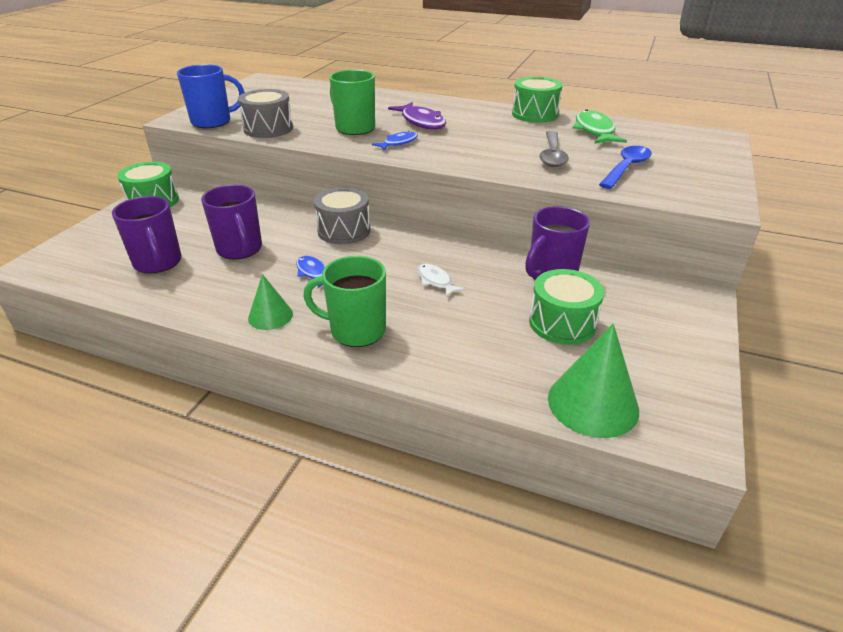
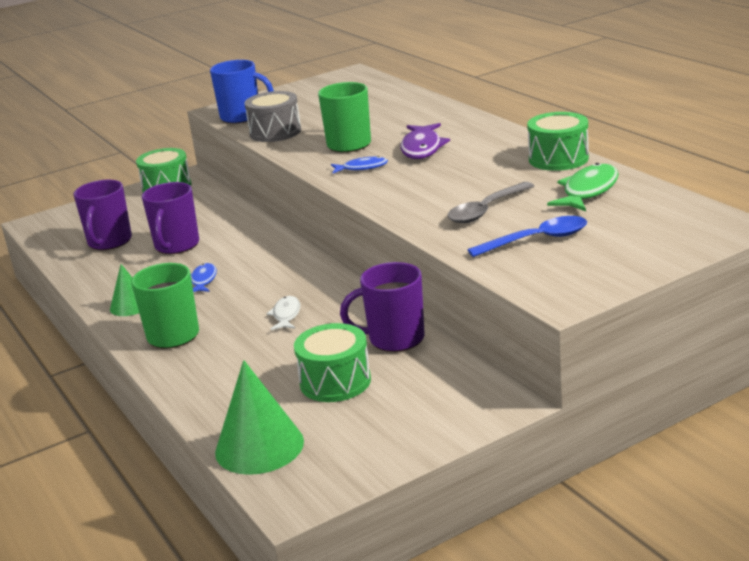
camera: 40 degrees right, 10 degrees down
(344, 230) = (276, 249): grey drum -> none

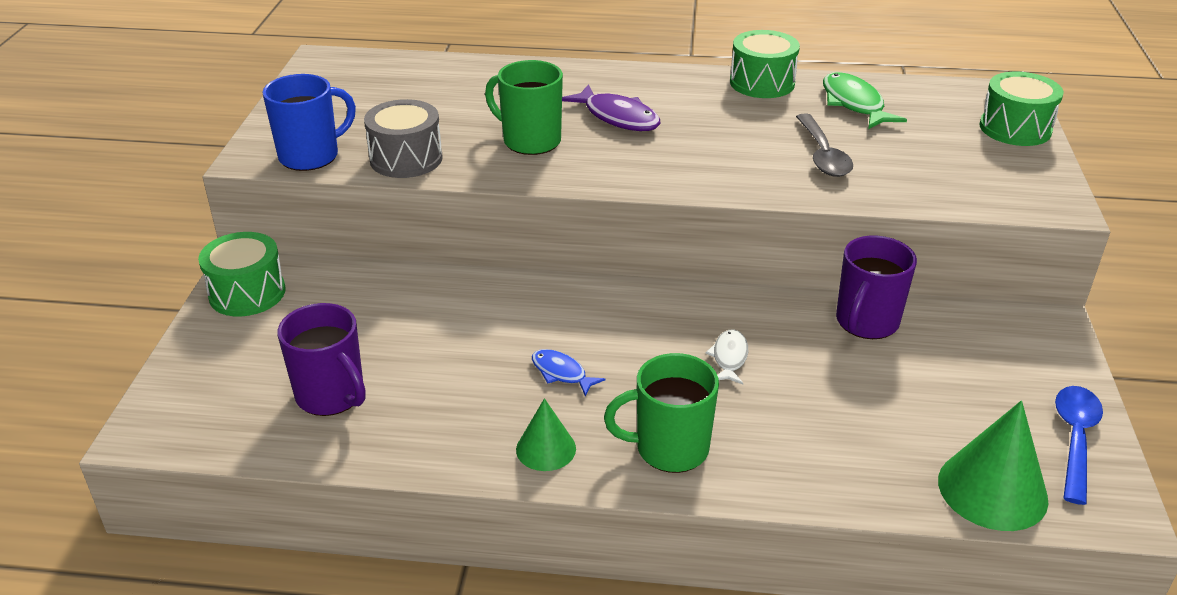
camera: 55 degrees left, 10 degrees up
(176, 246) = (435, 354): purple mug -> none
(286, 315) = (729, 357): white fish -> white fish turned 60 degrees clockwise
(335, 381) = (911, 390): green drum -> green drum (1015, 128)
(362, 168) = (609, 161): blue fish -> none
(537, 240) = (923, 164): blue spoon -> blue spoon (1074, 439)

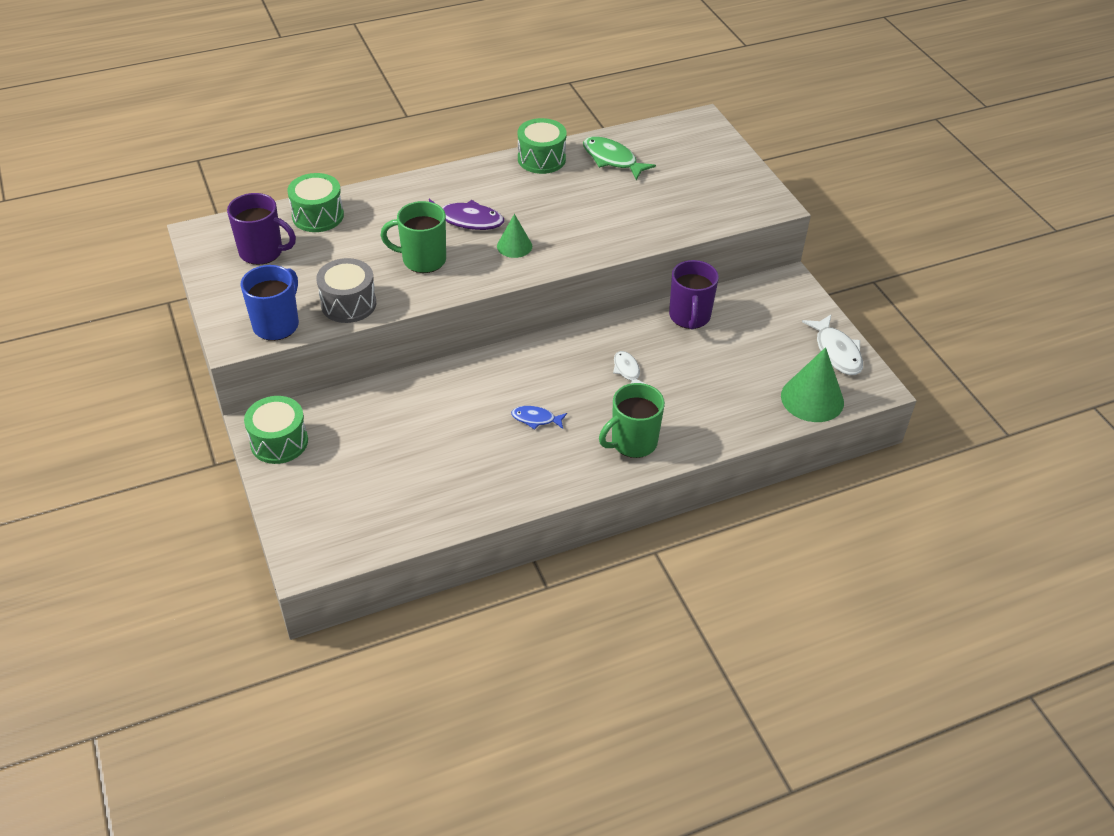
camera: 30 degrees left, 10 degrees up
(331, 396) = (405, 490): purple mug -> purple mug (262, 252)
(546, 449) = (563, 471): green cone -> green cone (514, 246)
(823, 155) = (620, 210): grey spoon -> none
(1015, 128) = (720, 150): green drum -> green drum (318, 216)
(1074, 439) = (836, 352): blue spoon -> white fish

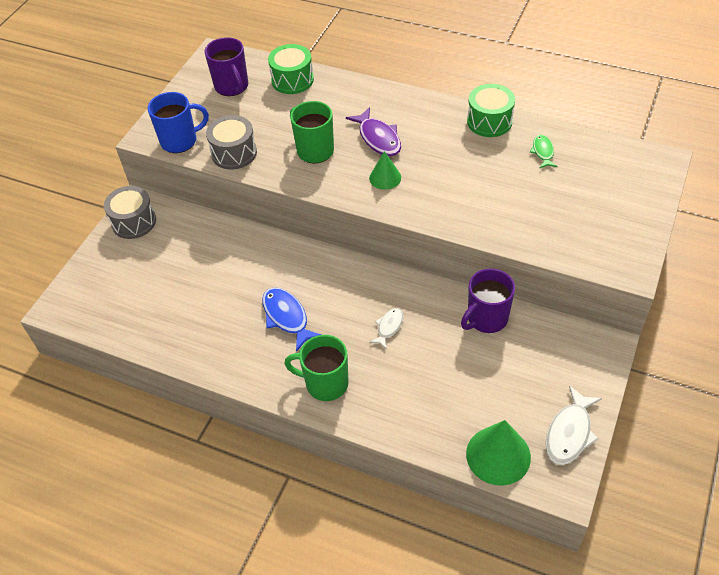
camera: 50 degrees right, 5 degrees up
(279, 442) = (134, 222): green drum -> grey drum
(536, 419) = (286, 317): blue fish -> blue fish, size x1.67
(612, 159) = (543, 152): green fish -> green fish, size x0.60

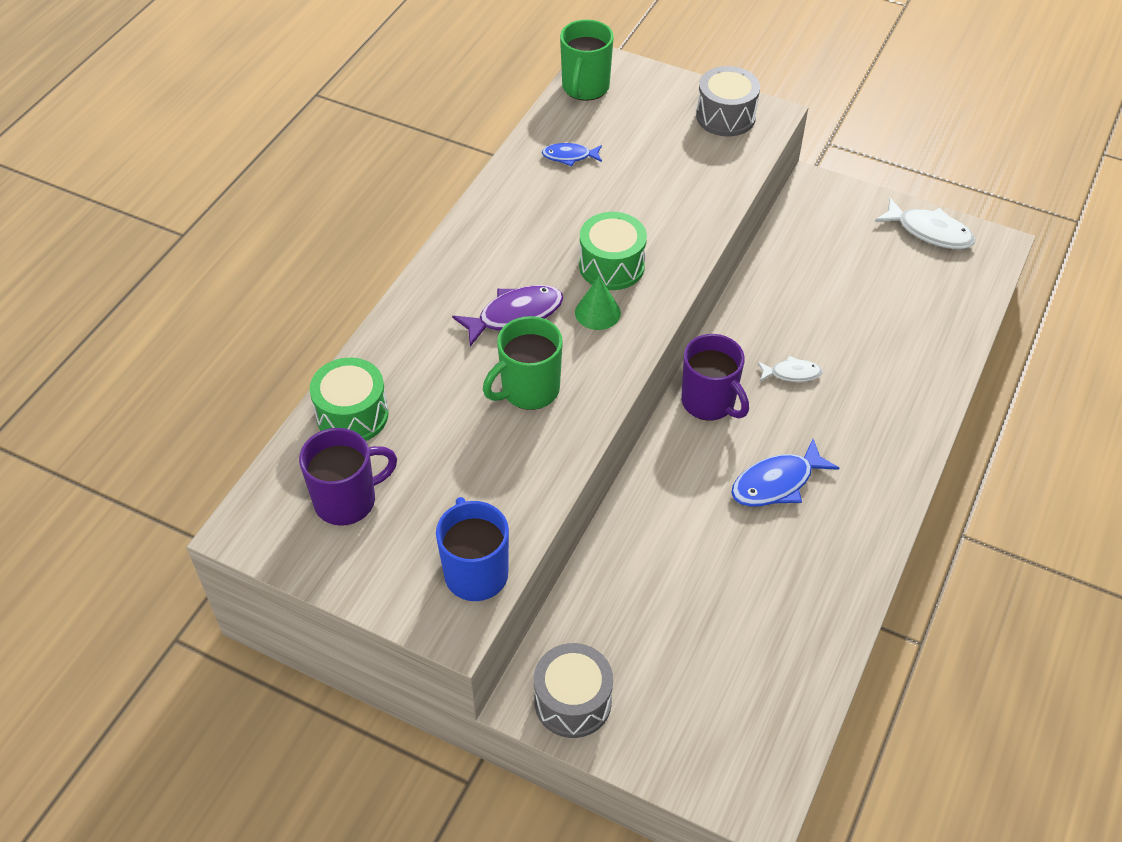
camera: 90 degrees left, 0 degrees up
(234, 153) = (518, 493): grey drum -> grey drum (725, 116)
(325, 383) = (882, 442): green mug -> green mug (585, 88)
(389, 327) = (792, 373): white fish -> white fish turned 150 degrees clockwise
(486, 318) = (778, 280): purple mug -> purple mug (709, 402)
(489, 121) = (501, 198): green drum -> green drum (611, 266)
(498, 455) = (964, 291): green cone -> none
(543, 152) = (569, 156): green fish -> blue fish

